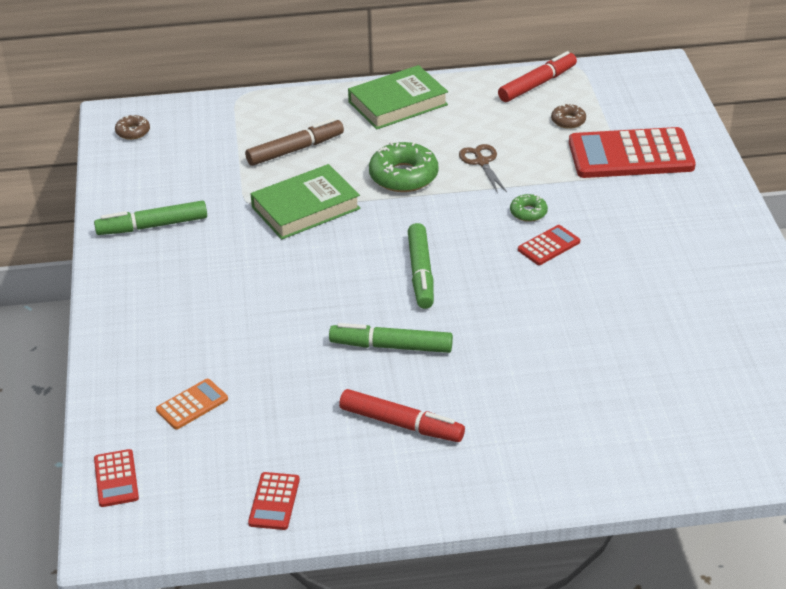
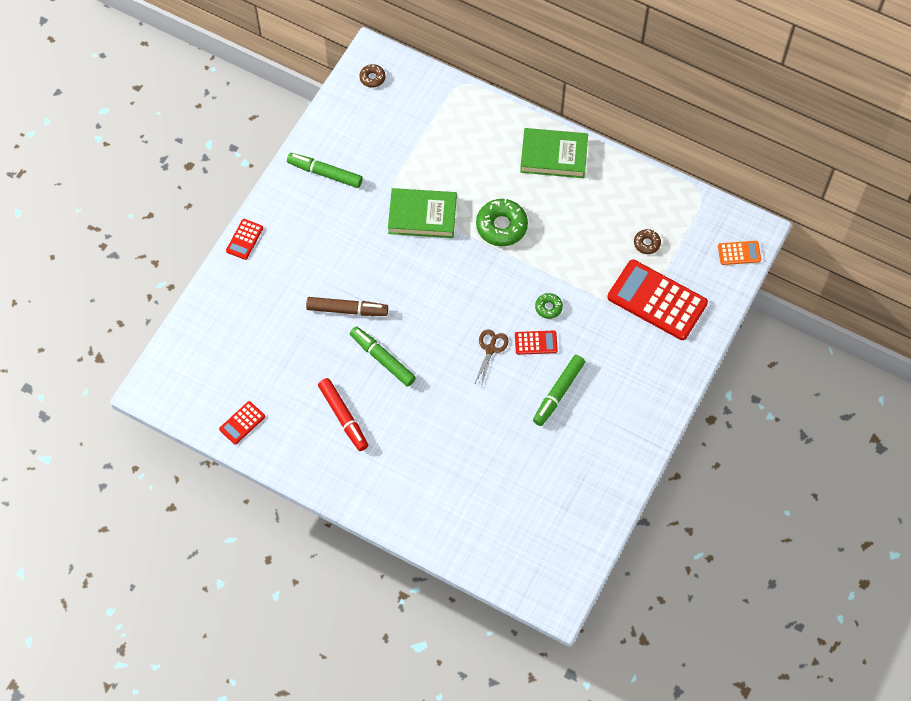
camera: 35 degrees right, 25 degrees up
(116, 478) = (178, 354): red calculator -> red calculator (244, 239)
(192, 404) = (249, 329): orange calculator -> orange calculator (739, 253)
(295, 150) = (456, 159): brown marker -> brown marker (347, 310)
(421, 273) = (444, 314): green marker -> green marker (558, 393)
(482, 162) = (559, 245): brown scissors -> brown scissors (490, 349)
(537, 84) = (659, 195): red marker -> none

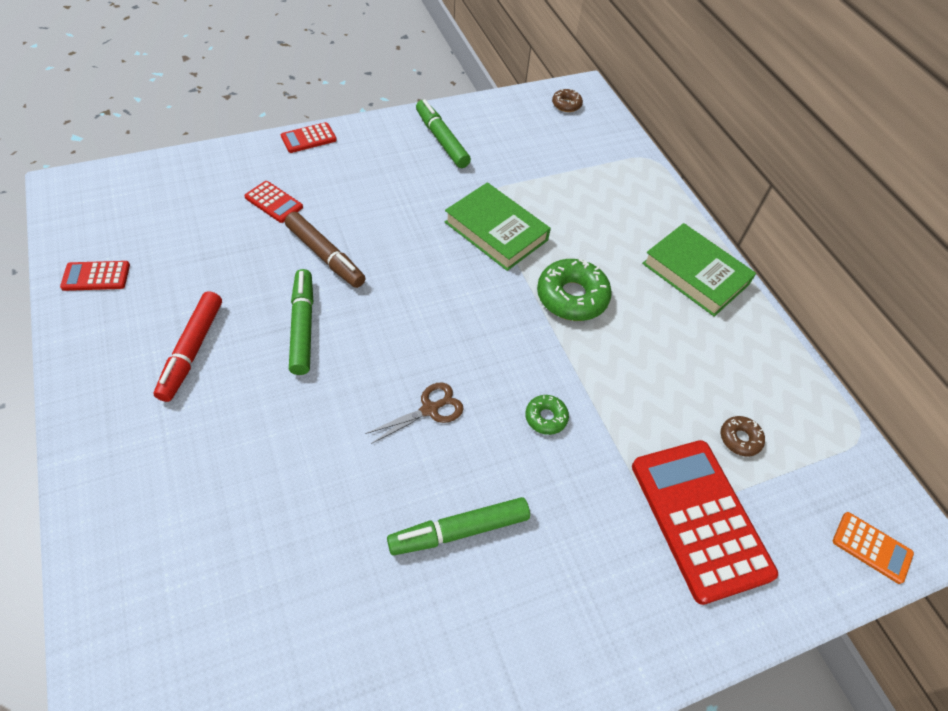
camera: 35 degrees right, 10 degrees down
(536, 343) = (491, 445): red calculator -> red calculator (274, 202)

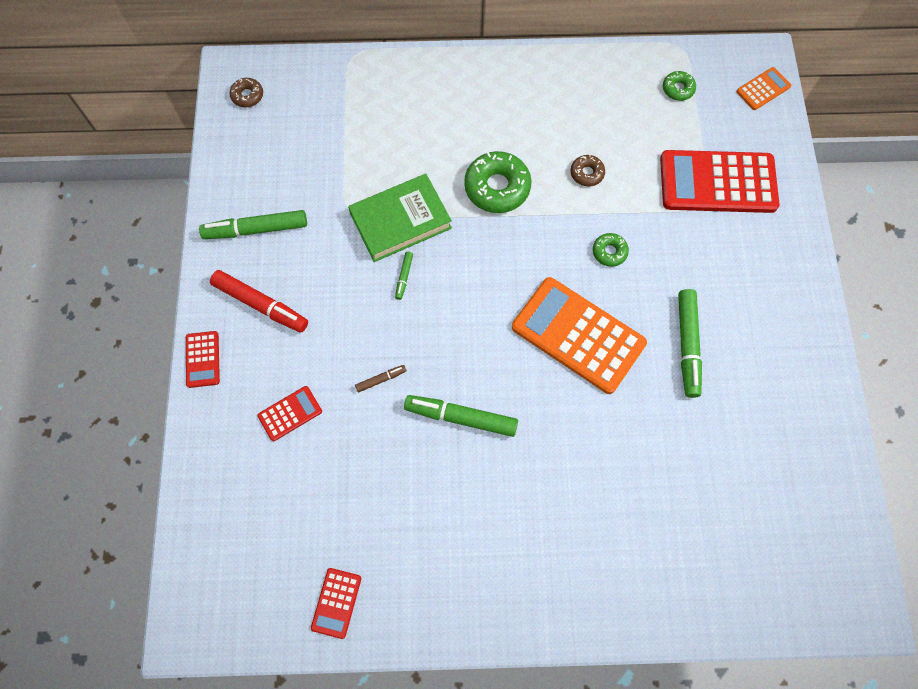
camera: 65 degrees left, 15 degrees up
(192, 350) = (459, 519): red marker -> red marker (261, 304)
(325, 255) = (381, 379): brown marker -> brown marker, size x0.48
(430, 409) = (578, 335): brown scissors -> orange calculator
(438, 247) = (404, 277): none -> green marker
(695, 274) = (503, 83): green book -> none
(740, 439) = (664, 127): brown donut -> brown donut (587, 173)
(801, 443) = (678, 89): none -> green donut

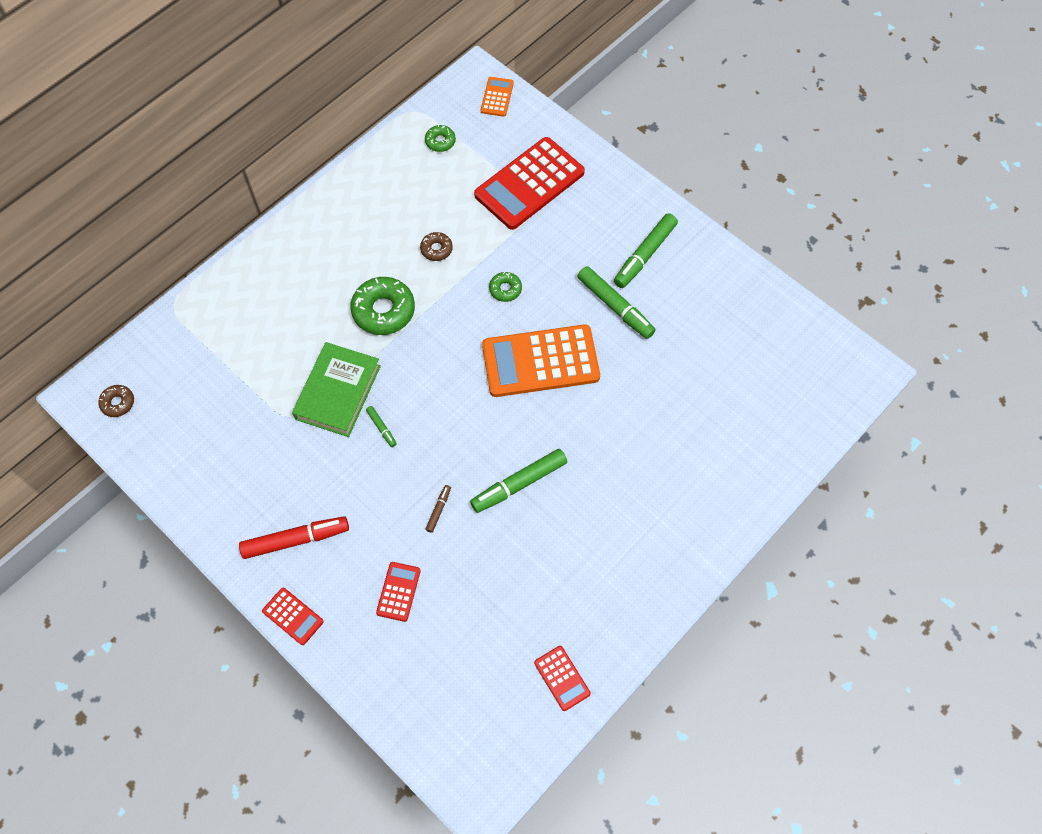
camera: 45 degrees left, 5 degrees down
(256, 229) = (233, 492): green marker -> green marker (645, 255)

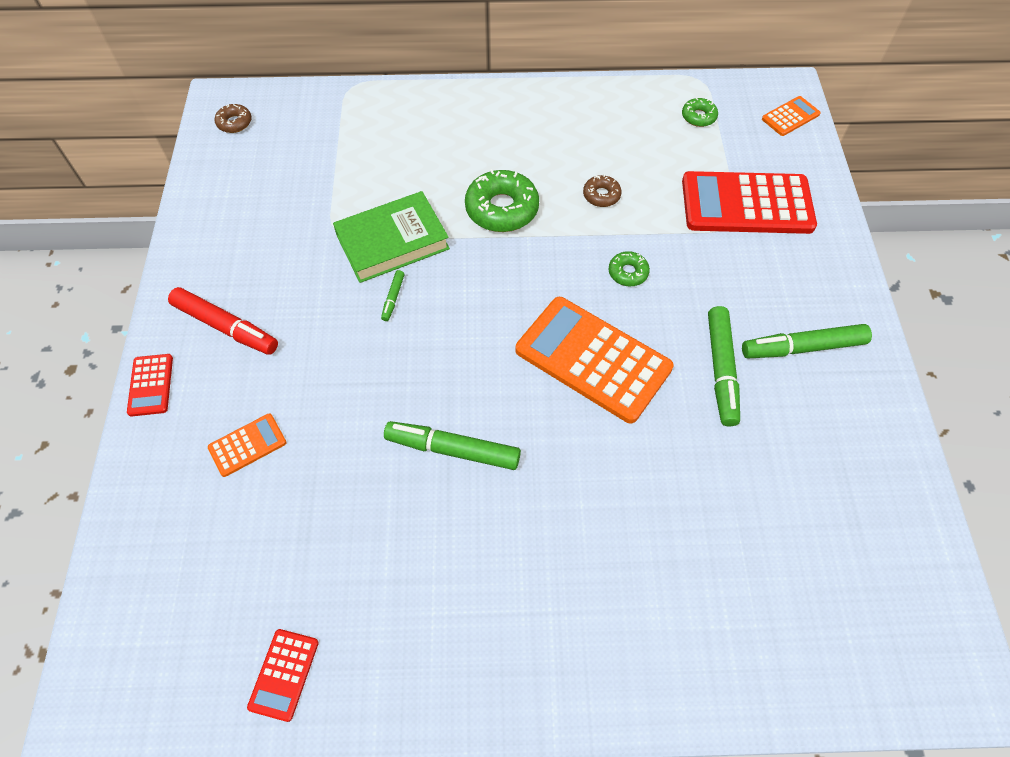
camera: 45 degrees right, 5 degrees down
(398, 591) = (247, 445): red calculator -> orange calculator
(438, 510) = (359, 407): brown marker -> none

